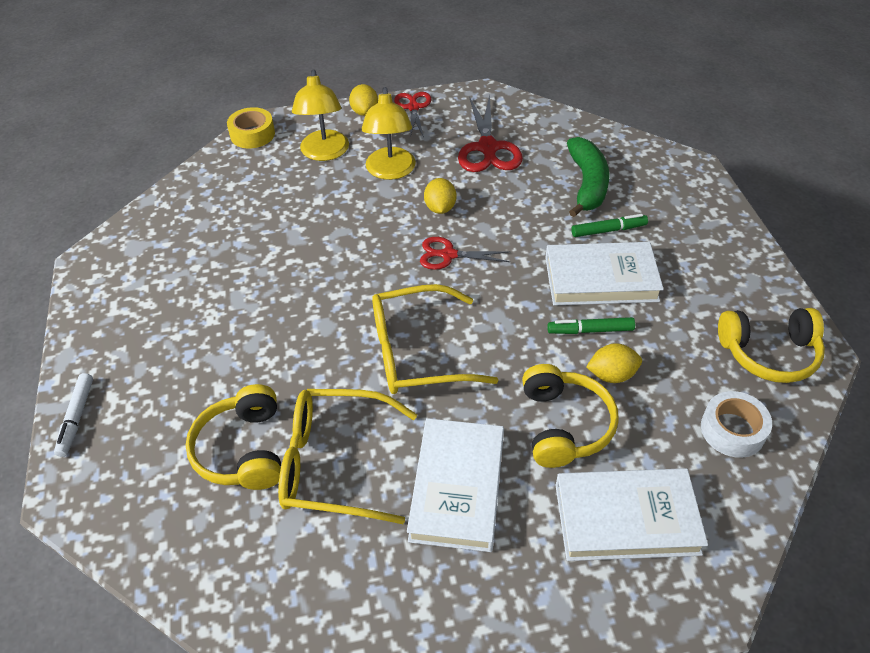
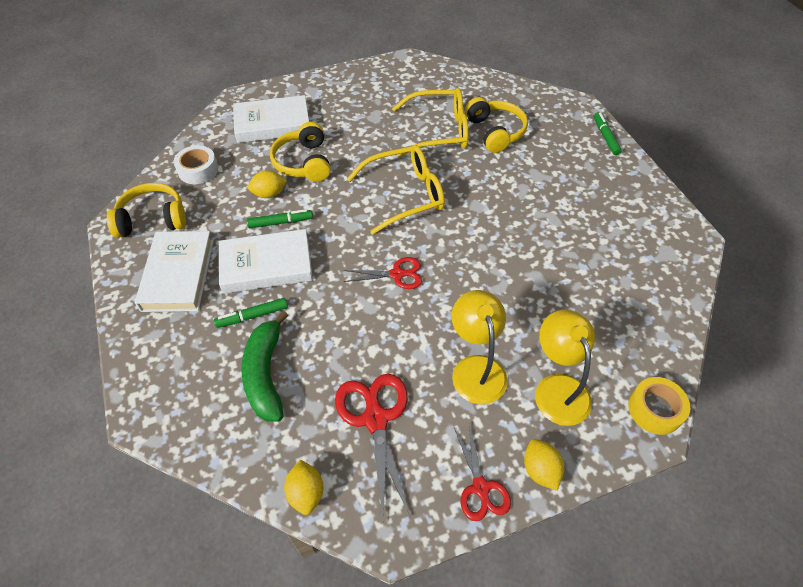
camera: 170 degrees right, 5 degrees up
(76, 418) = (605, 137): white marker -> green marker
(440, 208) = (414, 324): yellow lemon -> yellow lemon (306, 493)
(457, 488) = (366, 127): white book -> white book (178, 275)

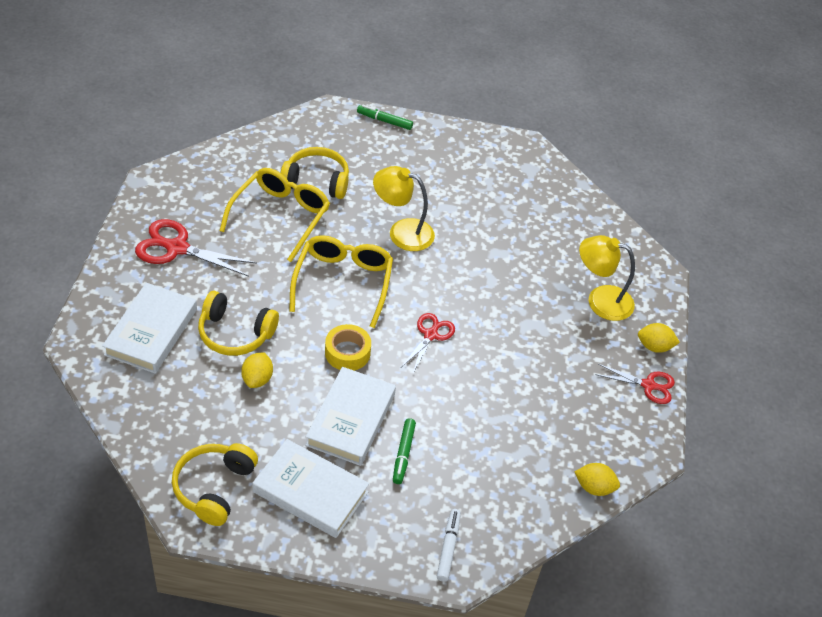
camera: 65 degrees left, 5 degrees down
(168, 396) = (448, 547): none -> white marker
(198, 170) = (169, 422): white tape -> none
(266, 374) = (472, 469): green banana -> none
(280, 222) = (304, 387): green marker -> none
(375, 418) = (558, 417): red scissors -> red scissors (176, 248)
(476, 368) = (555, 335): yellow lamp -> yellow lamp (402, 232)
(655, 409) = (648, 262): yellow tape -> yellow tape (347, 352)

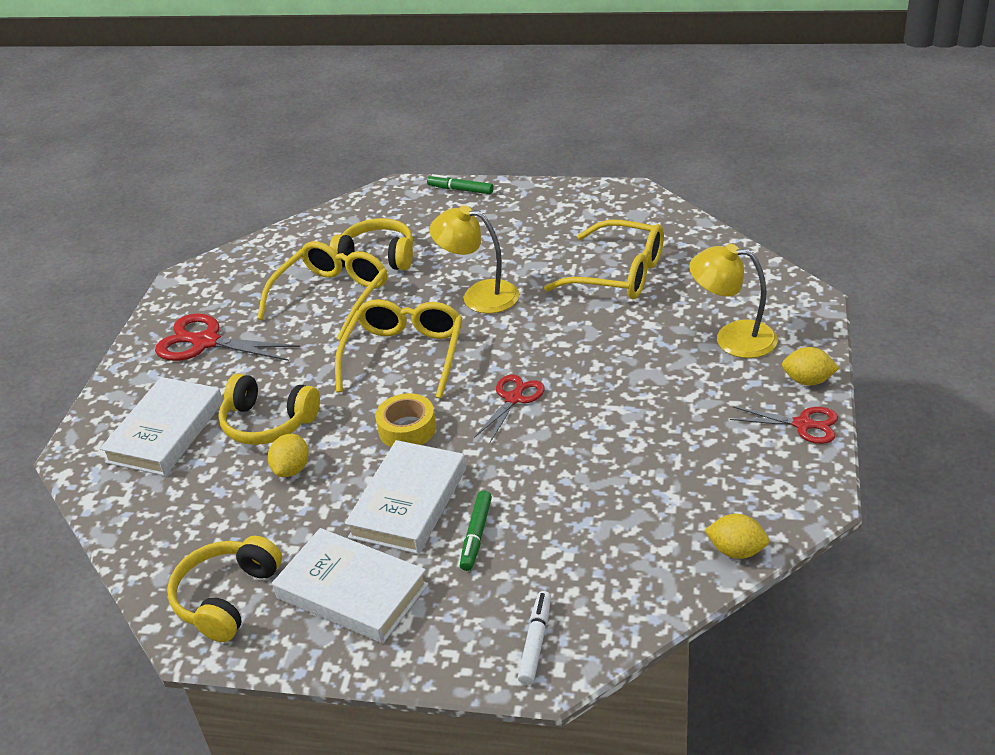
camera: 10 degrees right, 10 degrees down
(514, 226) = (619, 274): none -> yellow glasses

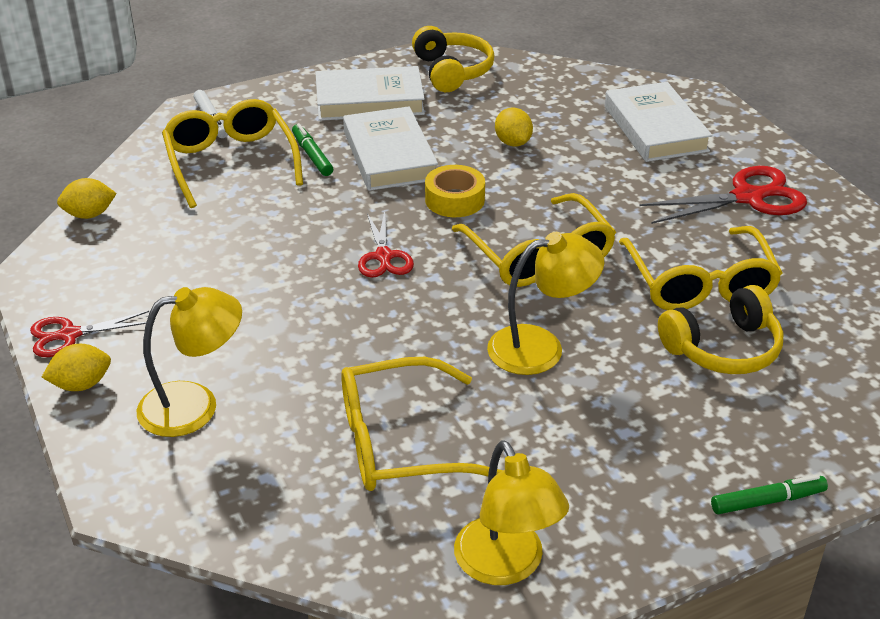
camera: 140 degrees right, 0 degrees up
(268, 423) = (582, 162): yellow headphones -> none
(559, 562) = (230, 162): none -> yellow glasses
(616, 206) = (506, 566): none -> yellow lamp

